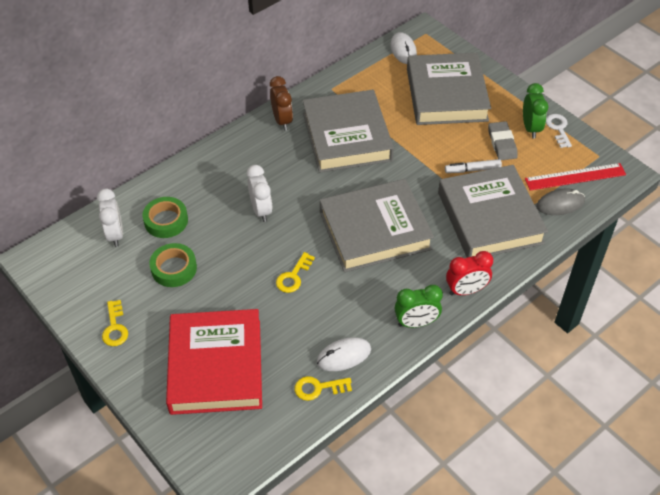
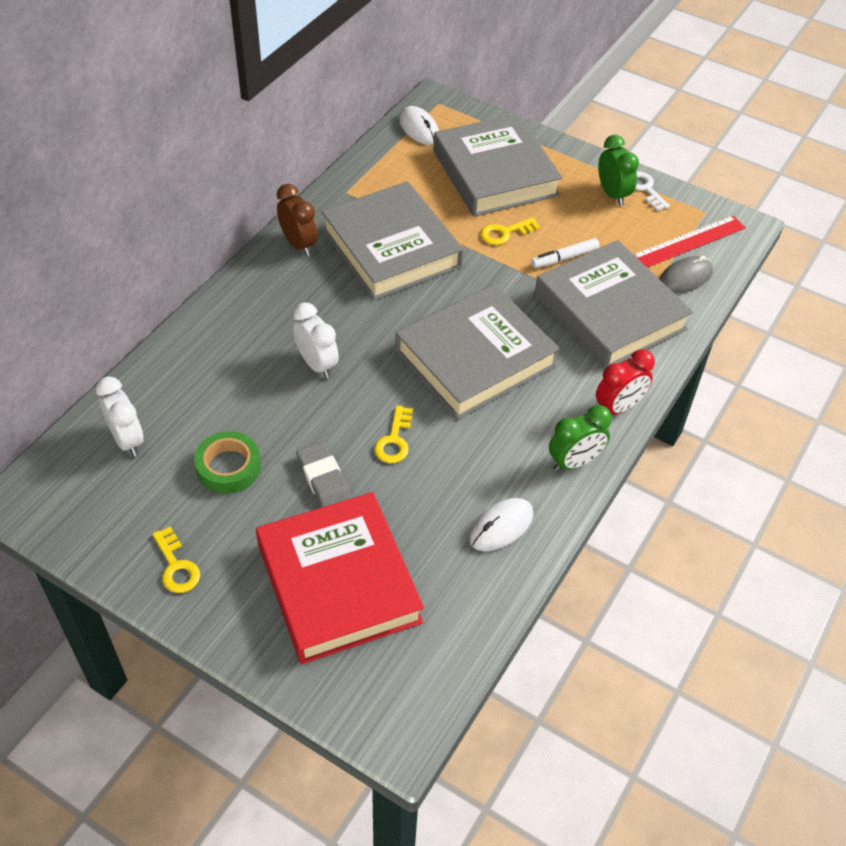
camera: 20 degrees left, 0 degrees up
(166, 221) = (192, 406): green tape -> none
(318, 388) = (485, 576): yellow key -> yellow key (505, 233)
(502, 143) = (586, 219): grey eraser -> grey eraser (323, 479)

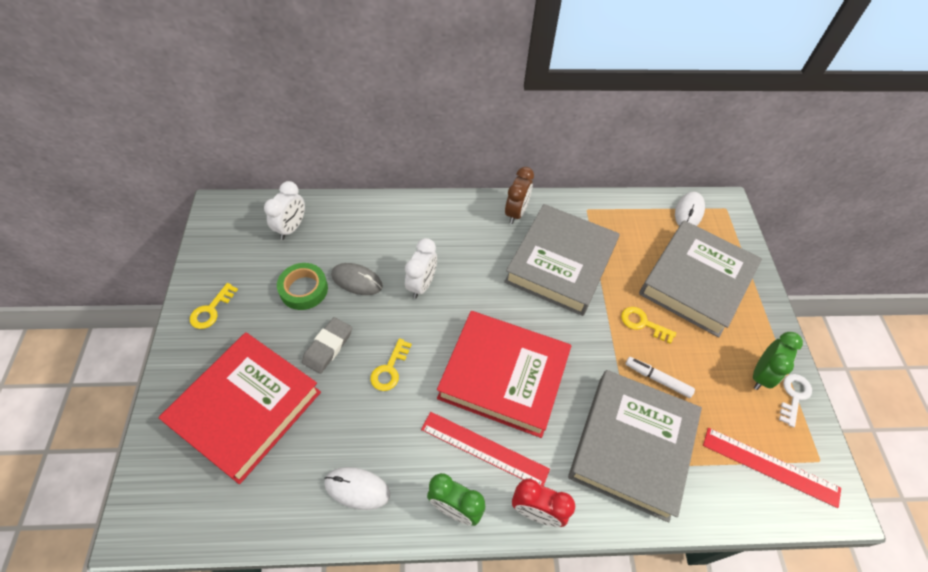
camera: 55 degrees right, 5 degrees up
(394, 440) = (389, 369): yellow key -> yellow key turned 45 degrees counterclockwise
(475, 358) = (503, 376): grey book -> red book
(535, 411) = (484, 449): none -> red ruler
(685, 278) = (726, 487): grey mouse -> grey mouse (357, 280)

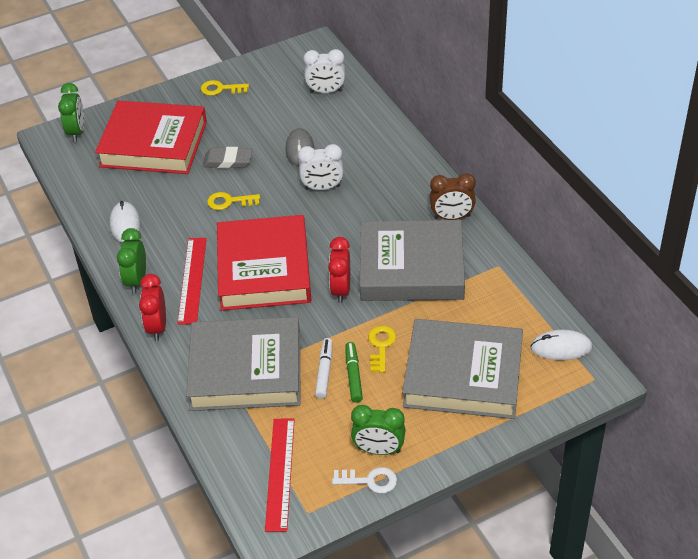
camera: 70 degrees right, 10 degrees down
(155, 488) = (77, 132): none -> green clock
(304, 289) = (271, 125): green tape -> none
(562, 325) = (341, 290): none -> red clock
(670, 358) = (353, 375): none -> green marker

